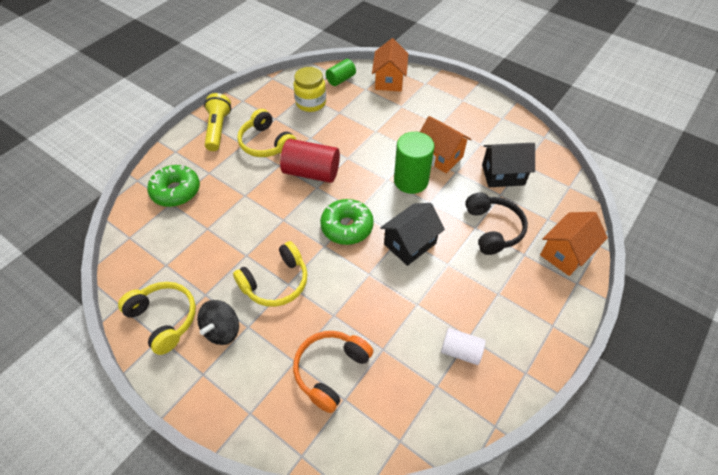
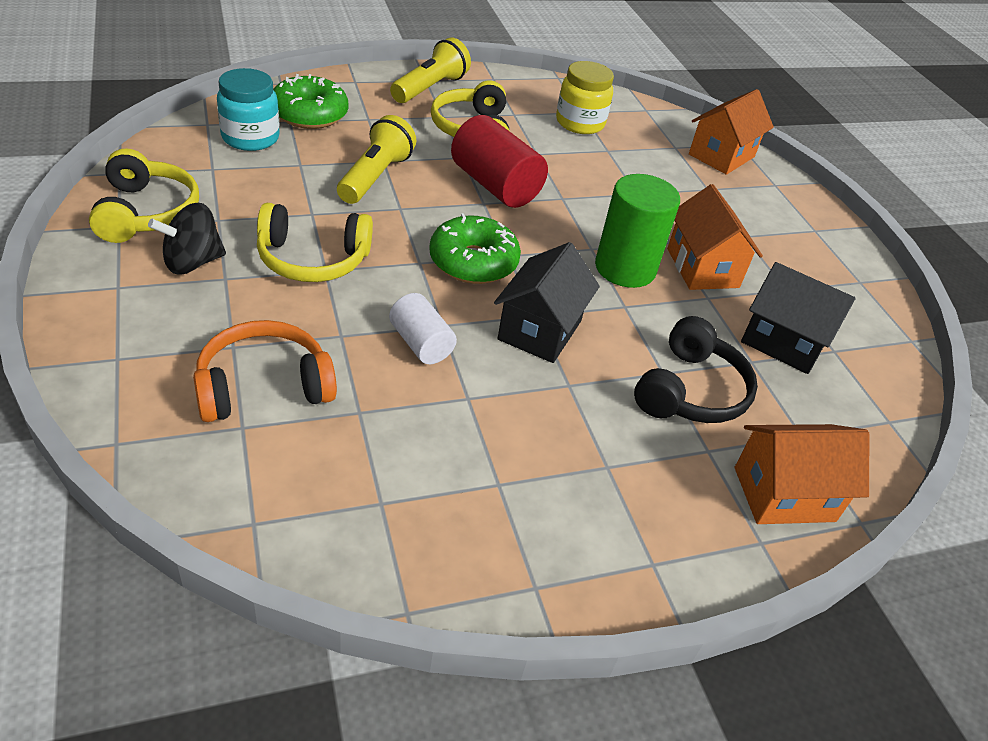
camera: 30 degrees right, 10 degrees down
(163, 230) = (250, 138): none -> turquoise jar
(252, 209) = (375, 177): none -> yellow flashlight
(341, 79) = (650, 122): green cylinder -> none
(410, 244) = (539, 330): black house -> black house turned 60 degrees counterclockwise
(460, 351) = (466, 490): white cylinder -> white cylinder (421, 343)

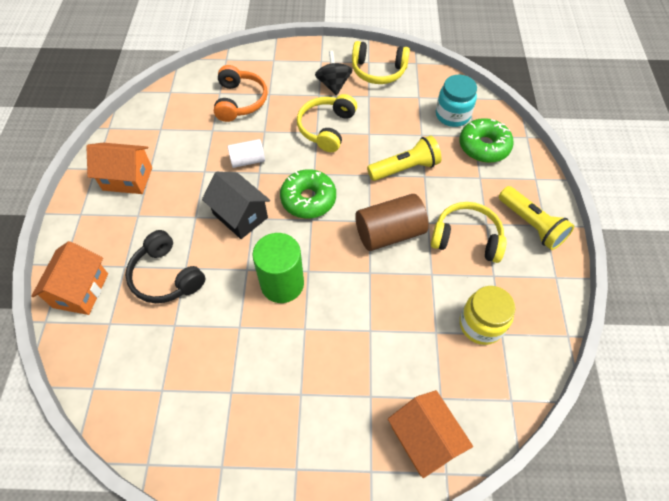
camera: 115 degrees right, 15 degrees up
(375, 177) = (405, 168): yellow flashlight -> yellow flashlight turned 60 degrees counterclockwise
(495, 185) = (389, 233): red cylinder -> brown cylinder
(702, 268) = (270, 338): orange house -> orange house (127, 178)
(783, 342) = (181, 356): black house -> none

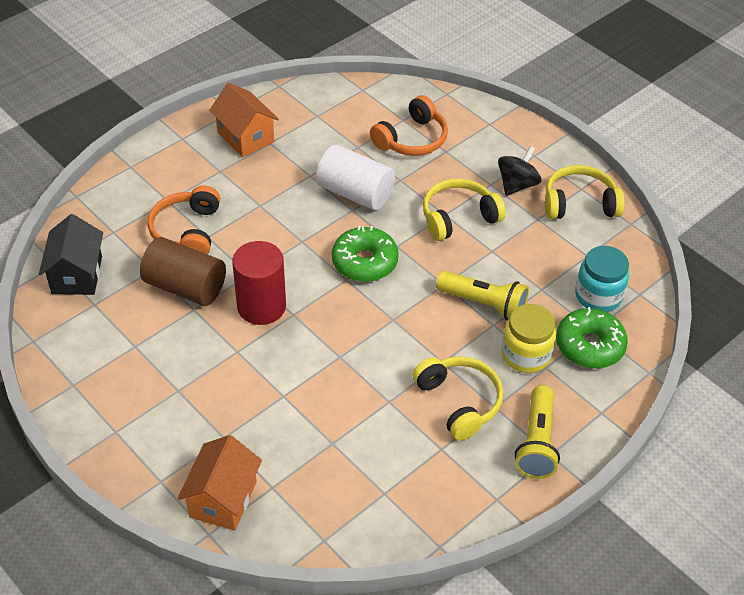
camera: 45 degrees right, 10 degrees down
(81, 290) = (121, 194): orange house -> none
(166, 276) = (187, 231): black headphones -> orange headphones
(240, 216) = (294, 231): black house -> black house (77, 275)
(248, 160) = (355, 193): white cylinder -> white cylinder, size x1.69
(282, 284) = (261, 306): green cylinder -> red cylinder
(378, 71) = (579, 203): yellow headphones -> yellow headphones turned 120 degrees clockwise
(389, 233) = (397, 342): brown cylinder -> brown cylinder (185, 287)
(481, 325) = (376, 471): yellow jar -> yellow jar (525, 355)

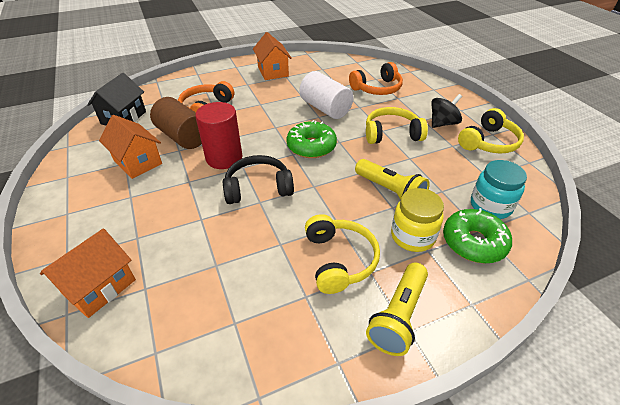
camera: 20 degrees right, 5 degrees down
(151, 340) = (138, 162): none -> orange house
(328, 338) = (258, 188): none -> black headphones
(579, 203) = (488, 142): yellow headphones -> yellow headphones turned 120 degrees clockwise

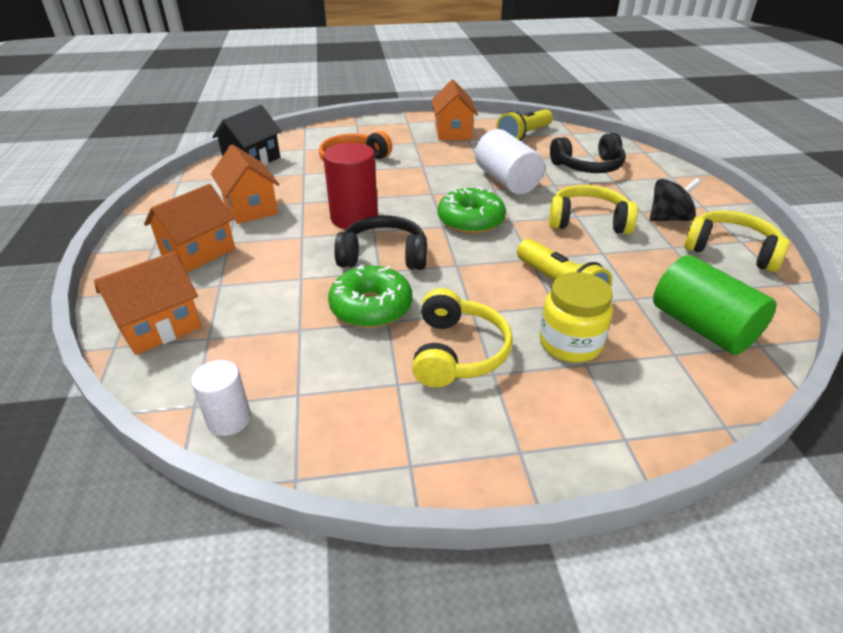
camera: 15 degrees right, 5 degrees down
(108, 210) = (198, 252): none -> orange house
(183, 137) = (313, 189): brown cylinder -> none
(188, 358) = (229, 419): none -> white cylinder
(377, 88) = (588, 166): orange headphones -> black headphones
(398, 316) = (513, 430): yellow flashlight -> yellow flashlight (524, 136)
(473, 242) = (657, 366): green donut -> green donut (371, 307)
(488, 142) = (730, 250): yellow headphones -> yellow headphones turned 120 degrees counterclockwise
(490, 206) = (702, 327): turquoise jar -> green cylinder

